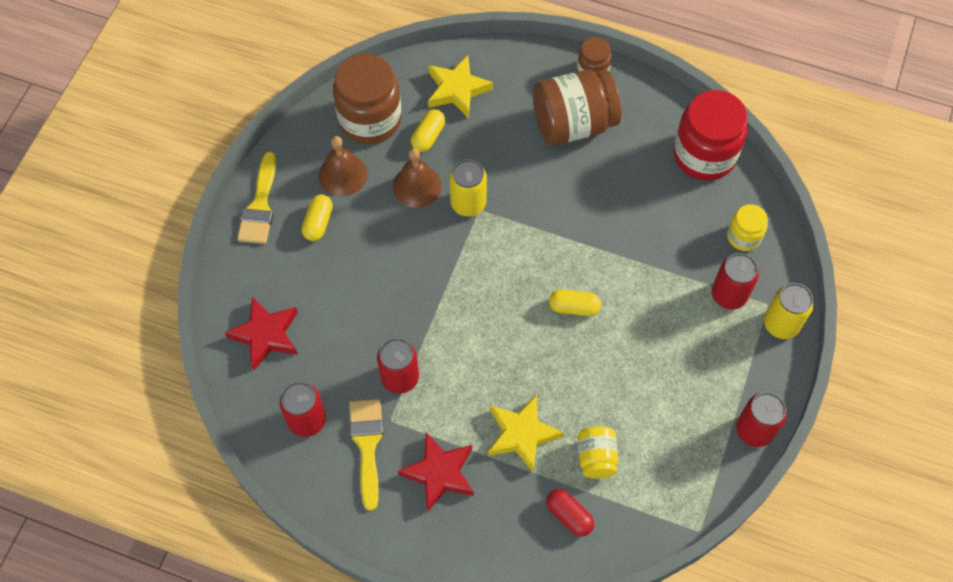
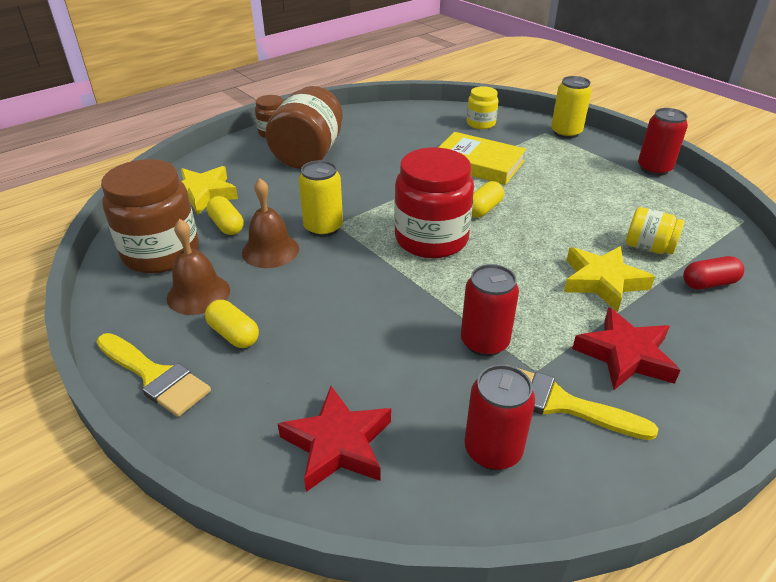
camera: 60 degrees left, 25 degrees down
(654, 269) = (478, 163): none -> yellow book
(704, 155) = (398, 116): red jar -> red jar (431, 239)
(729, 295) = (526, 143): red can -> none

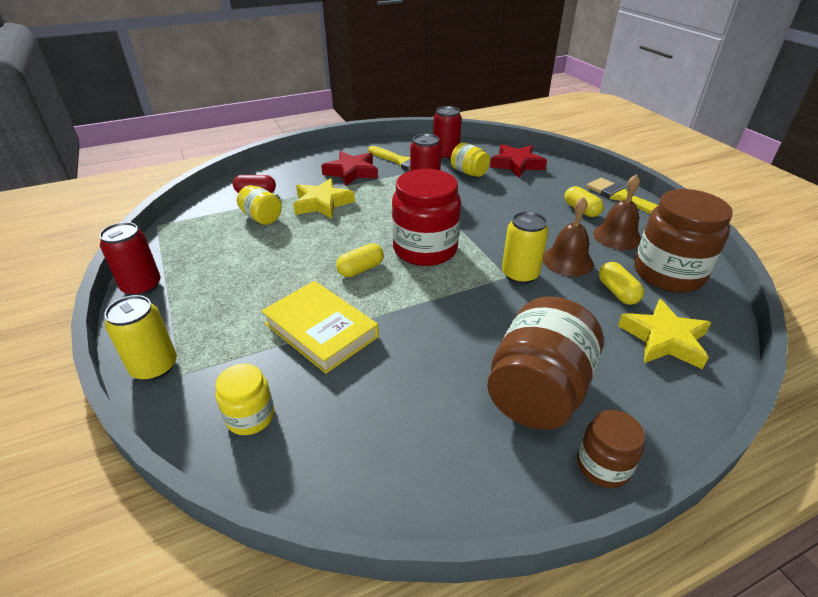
camera: 165 degrees left, 0 degrees up
(425, 396) = (469, 172): none -> yellow jar

